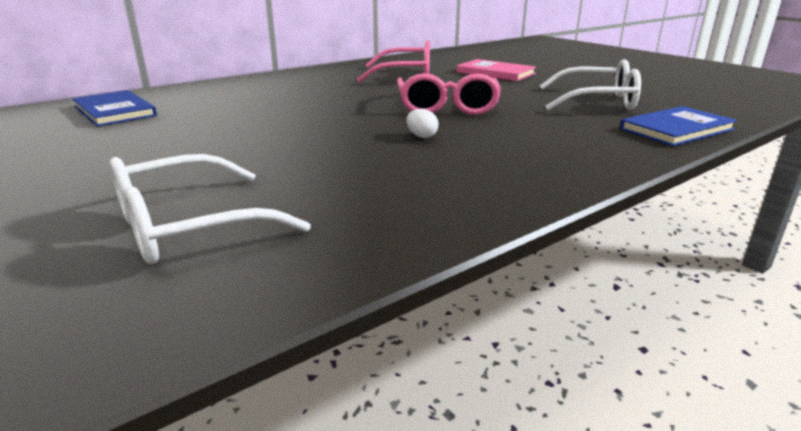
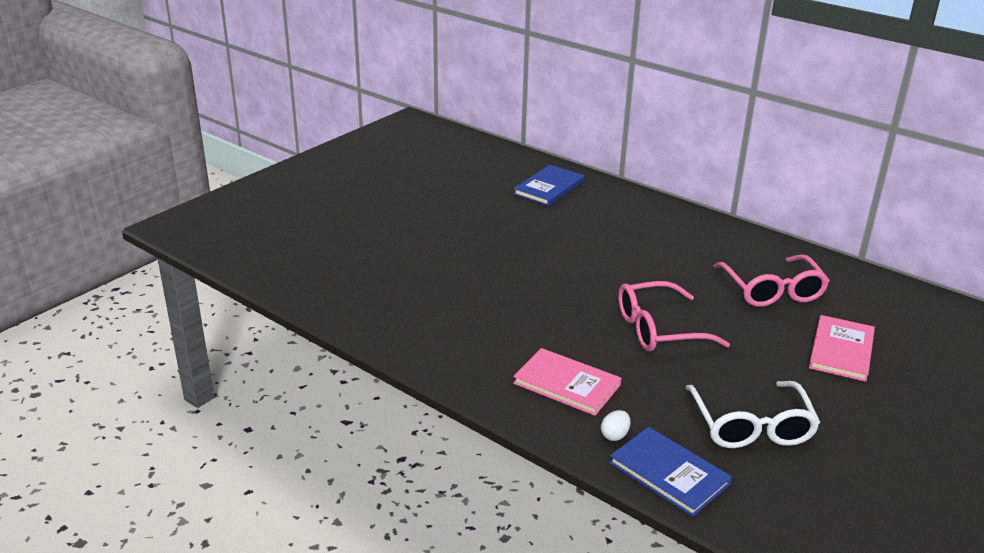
camera: 75 degrees right, 5 degrees up
(188, 226) = (382, 273): white glasses -> none
(421, 136) = (563, 325): white egg -> white egg (614, 435)
(537, 147) = (567, 384): none -> pink book

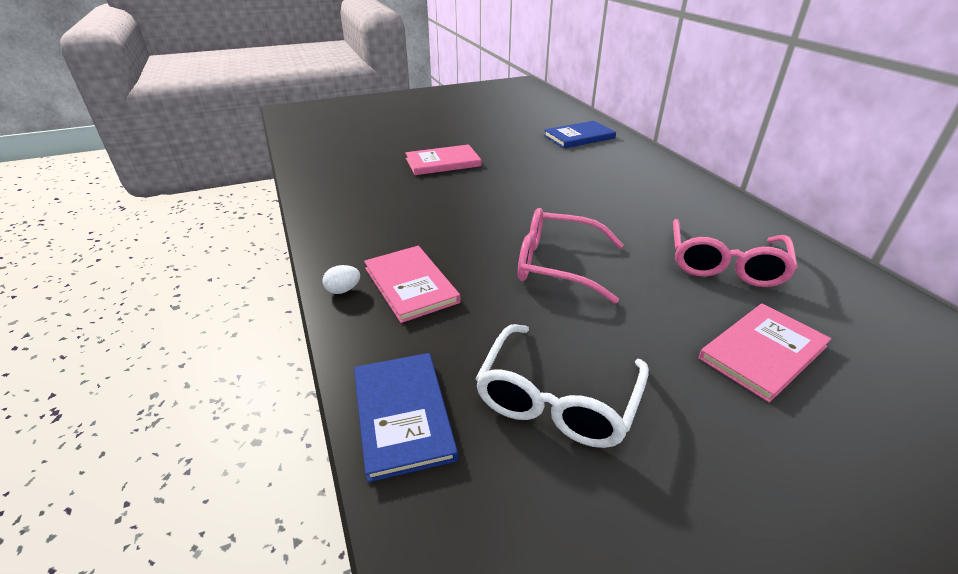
camera: 30 degrees right, 5 degrees up
(450, 254) = (443, 162): none -> pink book
(614, 435) = (396, 349): white egg -> white egg (343, 290)

